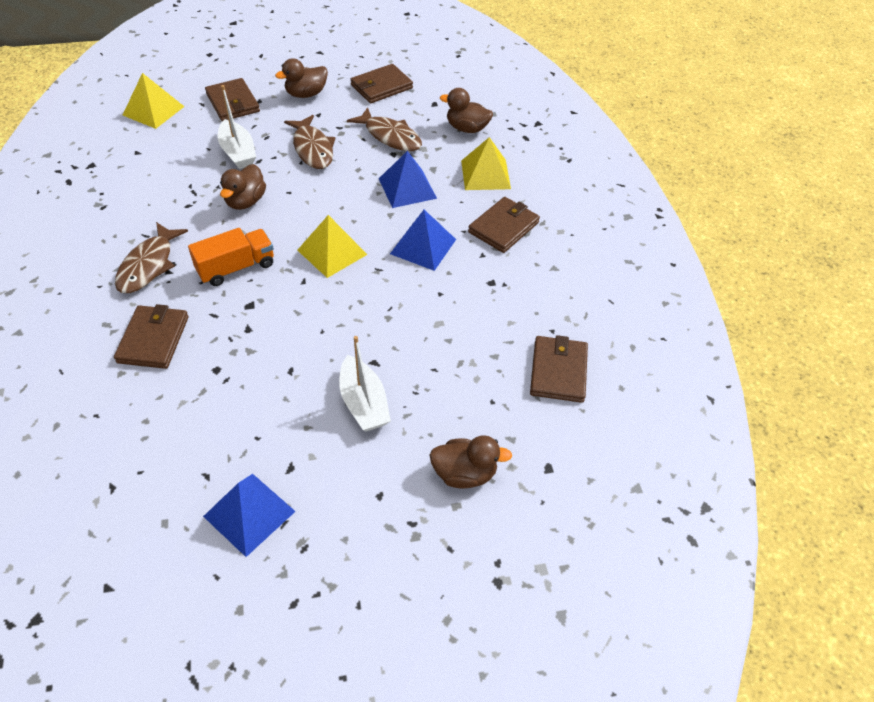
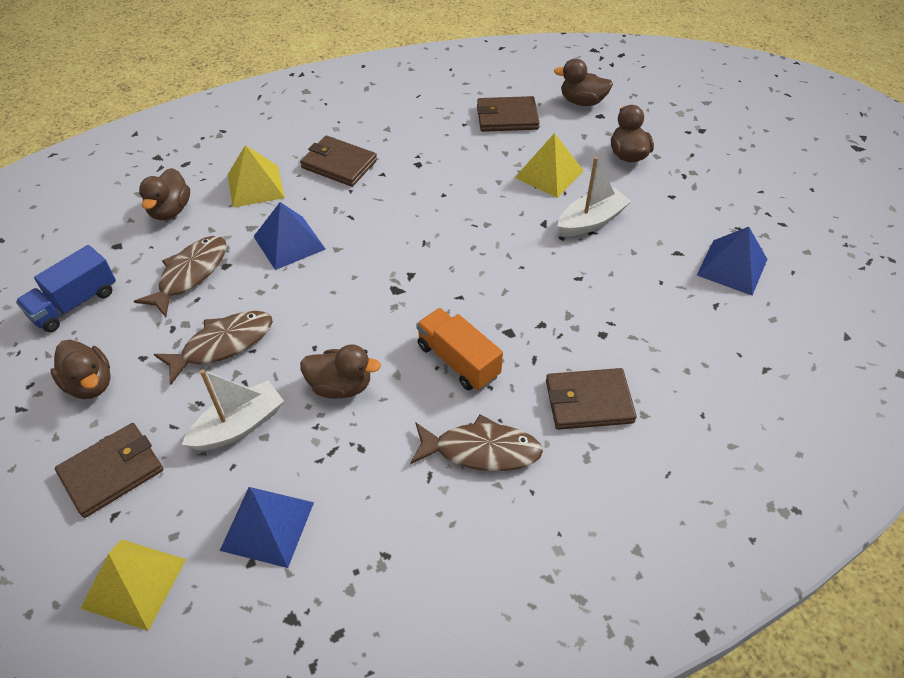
camera: 100 degrees left, 0 degrees up
(332, 252) = (409, 283): yellow pyramid -> yellow pyramid (549, 174)
(381, 87) = (74, 303): brown wallet -> blue truck
(423, 246) = (381, 215): blue pyramid -> blue pyramid (267, 526)
(580, 456) = (582, 102): none -> brown duck

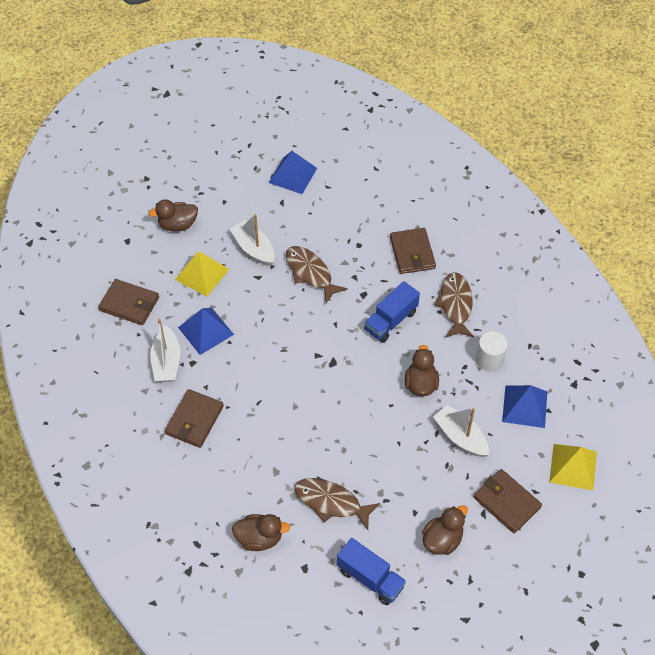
camera: 95 degrees left, 5 degrees up
(222, 345) = (396, 462): brown fish -> brown fish (310, 273)
(256, 186) = (225, 478): yellow pyramid -> none
(289, 242) = (291, 440): blue pyramid -> blue pyramid (205, 330)
(366, 485) = (489, 360): none -> white cylinder
(422, 144) = (166, 362): none -> white boat
(458, 361) = (391, 321): orange truck -> blue truck
(507, 117) = (129, 304): brown wallet -> brown wallet turned 60 degrees counterclockwise
(582, 102) = (108, 252): brown duck -> none

